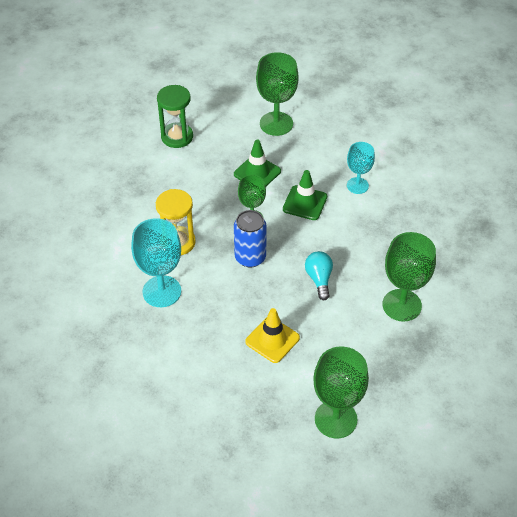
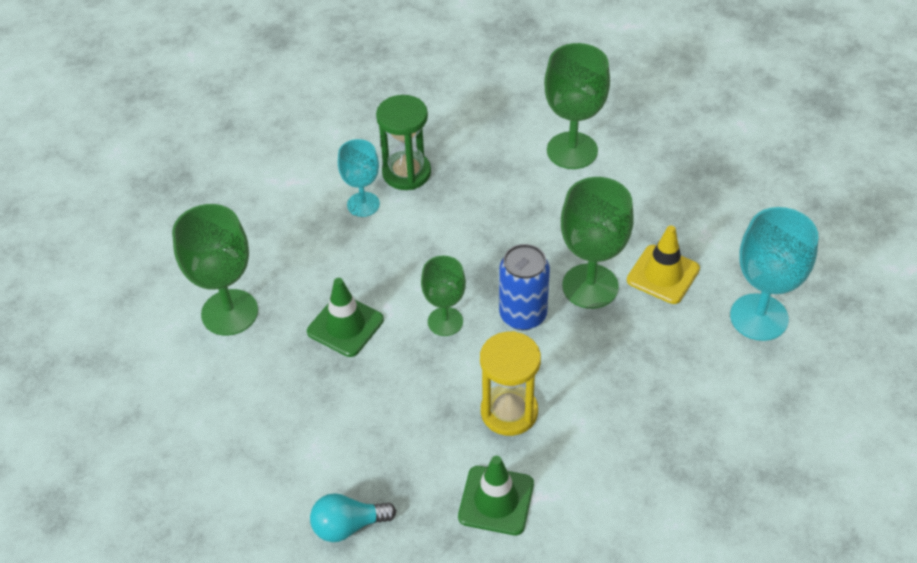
camera: 95 degrees left, 0 degrees up
(162, 291) = (611, 417): turquoise goblet -> turquoise goblet (759, 317)
(177, 137) = (264, 451): green hourglass -> green hourglass (406, 173)
(305, 203) = (405, 261): green traffic cone -> green traffic cone (496, 500)
(319, 279) = (547, 234): turquoise light bulb -> turquoise light bulb (348, 526)
(335, 419) = (762, 202): green goblet -> green goblet (590, 286)

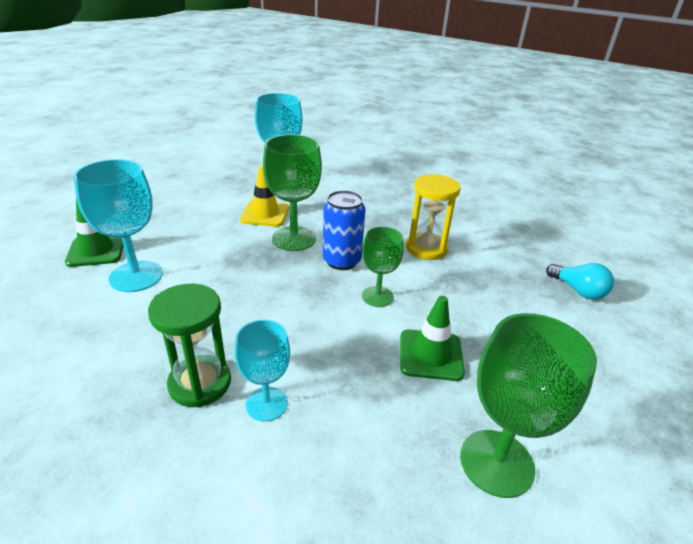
camera: 120 degrees left, 15 degrees down
(496, 500) = (489, 239): green traffic cone -> green traffic cone (96, 251)
(572, 150) = (136, 276): green goblet -> turquoise goblet

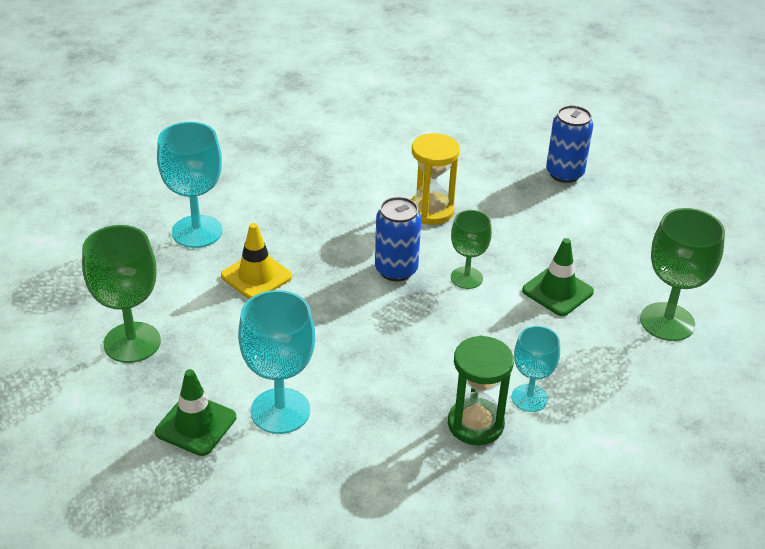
camera: 50 degrees left, 5 degrees up
(294, 239) = (326, 280): green goblet -> green goblet (132, 342)
(578, 290) = (564, 173): turquoise light bulb -> blue can

